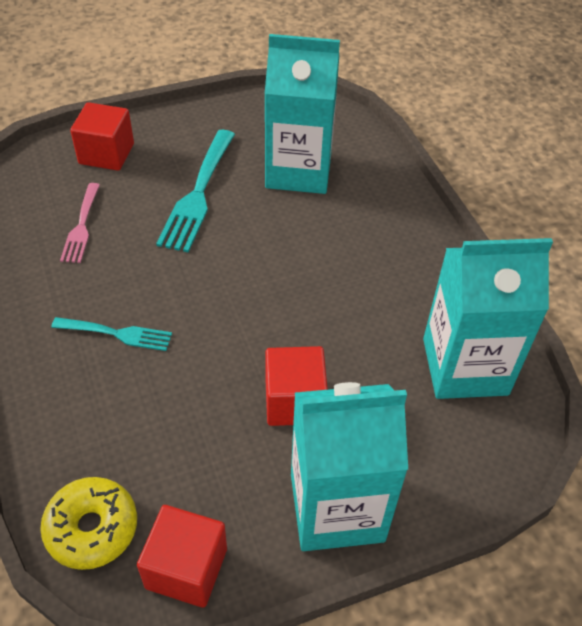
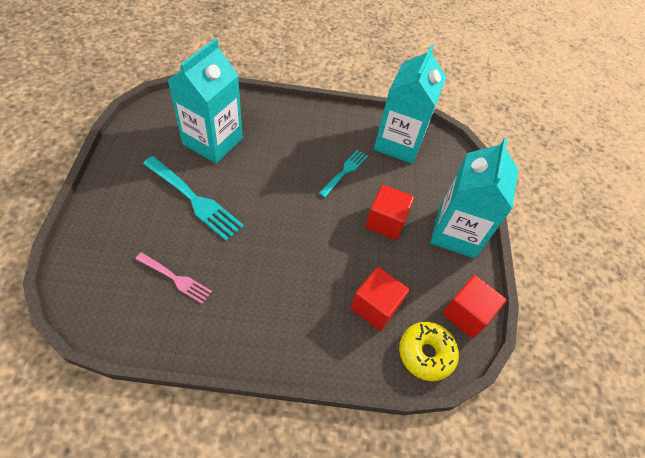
camera: 70 degrees left, 5 degrees up
(106, 154) = (109, 237): red cube -> red cube (375, 306)
(117, 334) = (289, 291): turquoise fork -> turquoise fork (345, 171)

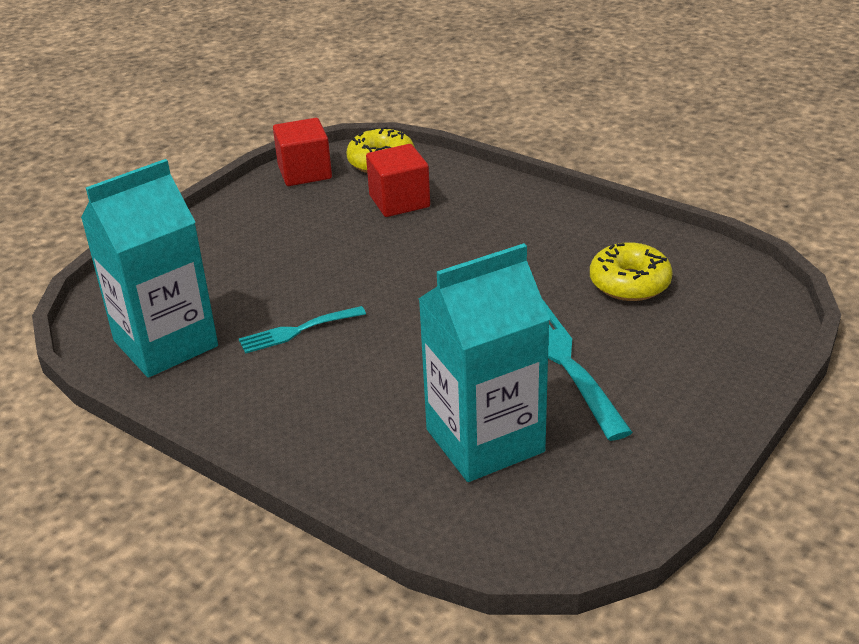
camera: 140 degrees left, 20 degrees down
(176, 279) = (629, 283): pink fork -> yellow donut
(385, 222) = (303, 262): red cube -> none
(456, 233) = (225, 228): turquoise carton -> none

